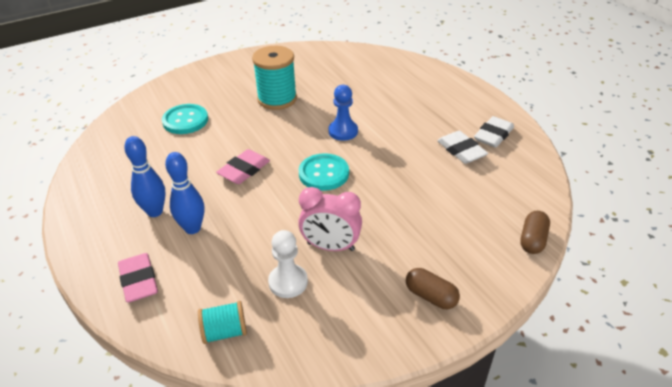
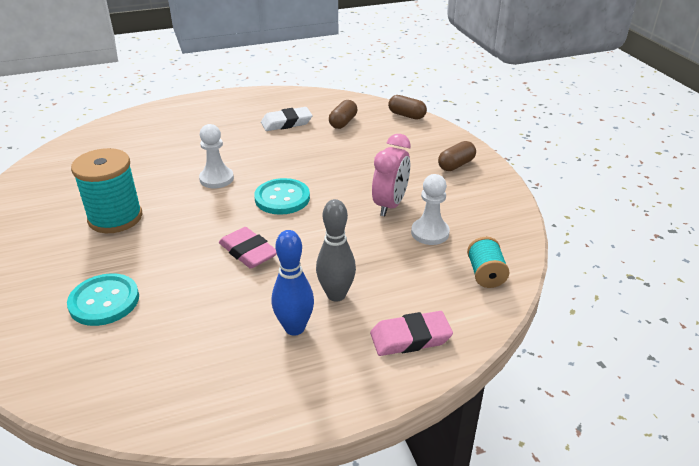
camera: 80 degrees left, 5 degrees down
(192, 228) = (336, 295): blue bowling pin -> grey bowling pin
(343, 131) = (216, 179): blue pawn -> white pawn
(484, 189) = (343, 122): none -> brown capsule
(493, 135) = (273, 105): white eraser -> none

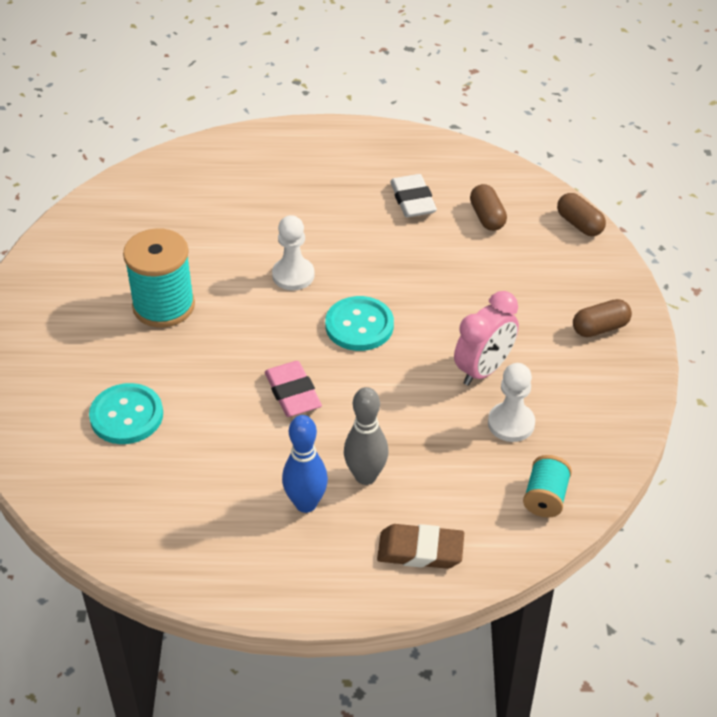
camera: 20 degrees right, 10 degrees up
(286, 123) = (413, 200): white eraser -> white eraser turned 75 degrees clockwise
(343, 122) = (487, 217): brown capsule -> brown capsule turned 60 degrees counterclockwise
(410, 338) = (420, 550): pink eraser -> brown eraser

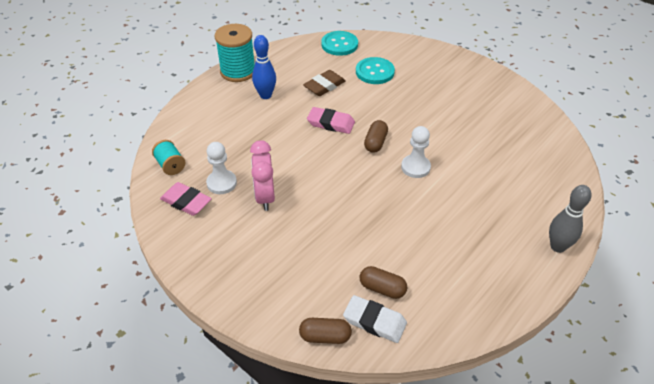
camera: 130 degrees right, 0 degrees up
(163, 306) = (438, 112): turquoise spool -> turquoise spool (238, 71)
(359, 325) = (349, 170): turquoise button -> turquoise button (339, 44)
(365, 476) = (256, 119): grey bowling pin -> grey bowling pin (557, 246)
(413, 200) = (435, 261): white eraser -> white eraser (374, 321)
(420, 550) = (201, 112): brown eraser -> brown eraser (324, 86)
(574, 433) = (186, 201): none -> pink eraser
(600, 328) = (232, 270): brown capsule -> brown capsule (375, 143)

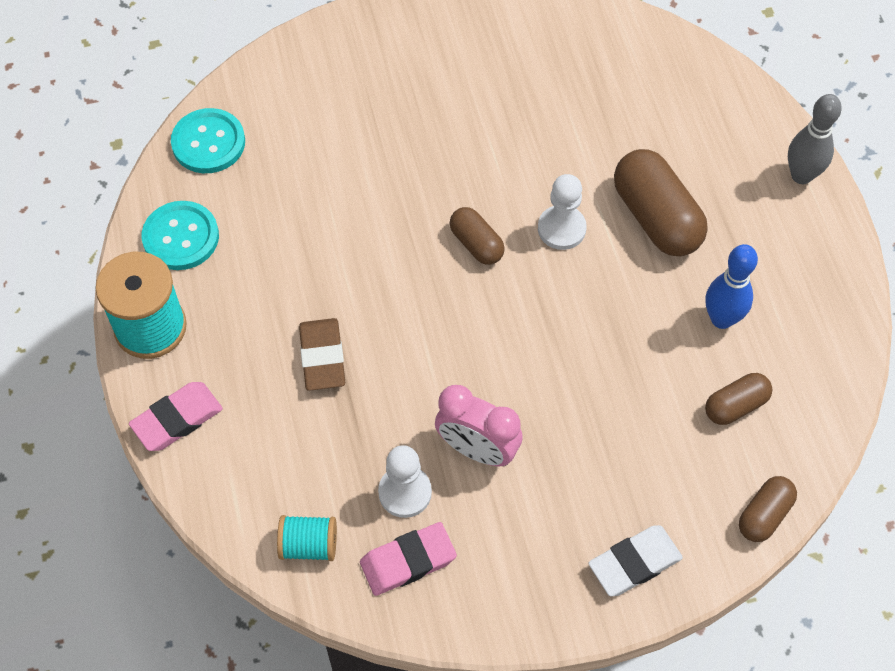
camera: 55 degrees left, 15 degrees up
(265, 95) = (249, 322): blue bowling pin -> blue bowling pin (721, 319)
(324, 86) = (295, 228): brown eraser -> brown eraser (322, 357)
(331, 123) = (389, 273): pink eraser -> pink eraser (177, 419)
(374, 72) = (320, 141): turquoise button -> turquoise button (181, 237)
(374, 321) = (778, 446): white eraser -> white eraser (634, 563)
(461, 199) = (656, 217): none -> brown capsule

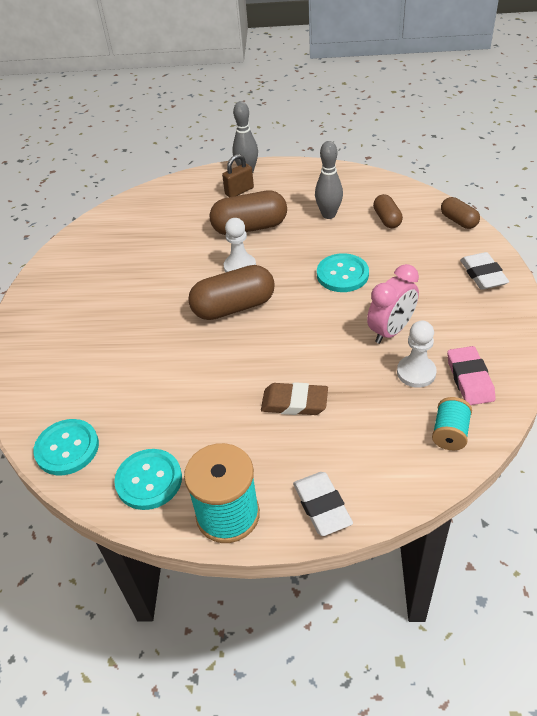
camera: 70 degrees left, 15 degrees down
(177, 419) = (322, 506): pink eraser -> white eraser
(476, 244) = (233, 307): brown capsule -> brown capsule, size x1.79
(581, 366) = (342, 274): none -> turquoise button
(721, 319) = (328, 215): blue bowling pin -> grey bowling pin
(744, 178) = (239, 191): none -> brown padlock

